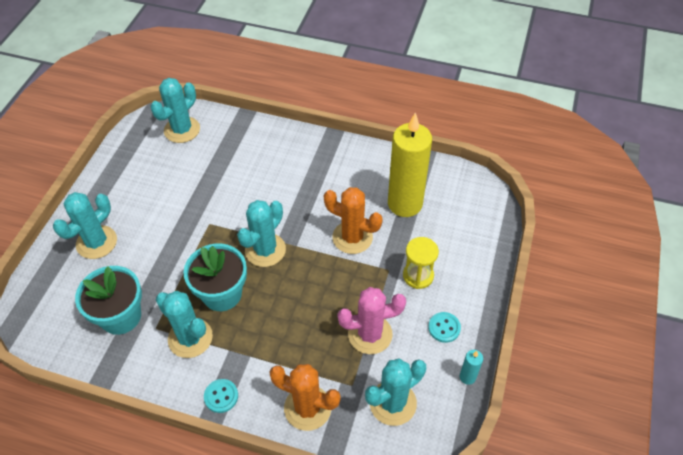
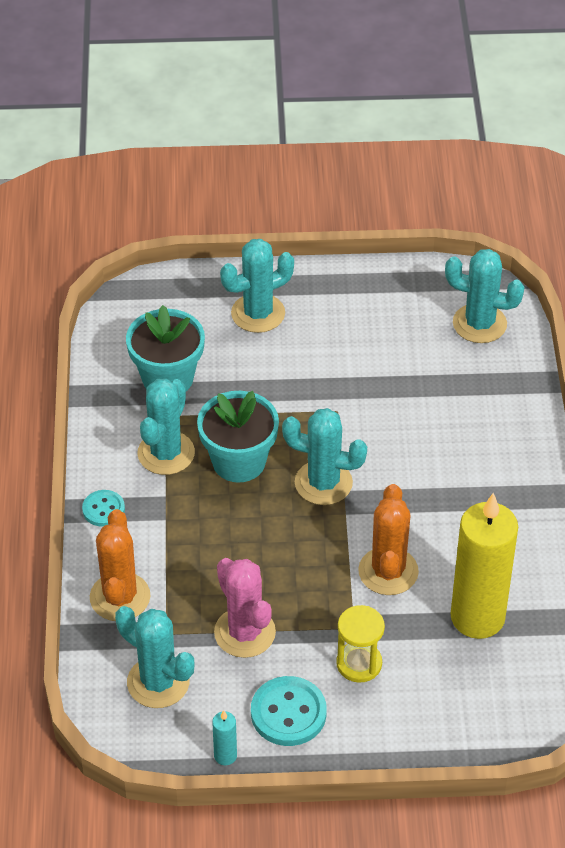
camera: 70 degrees right, 5 degrees down
(96, 242) = (258, 313): turquoise cactus -> turquoise cactus turned 45 degrees counterclockwise
(444, 328) = (288, 713): turquoise button -> turquoise button, size x1.66

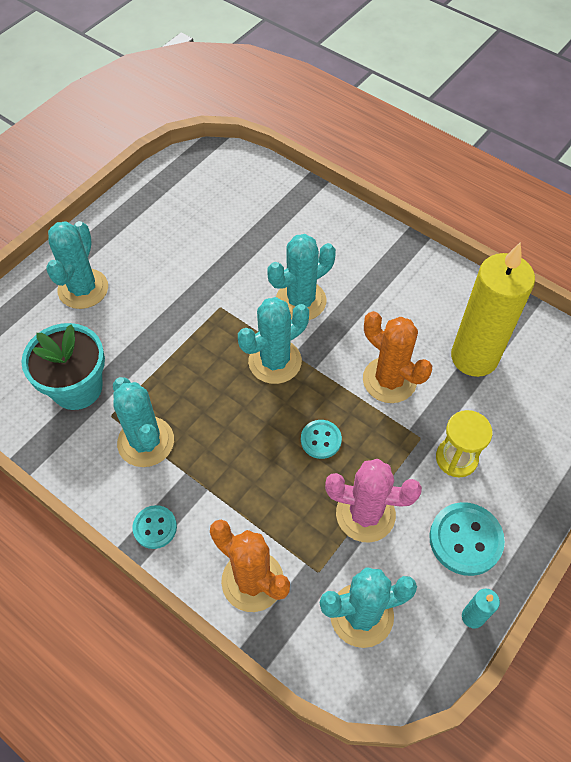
camera: 50 degrees left, 10 degrees up
(239, 461) = (203, 399): turquoise flower pot -> none
(281, 561) = (321, 440): none -> turquoise button
(479, 324) = (230, 180): turquoise cactus -> turquoise cactus (301, 301)

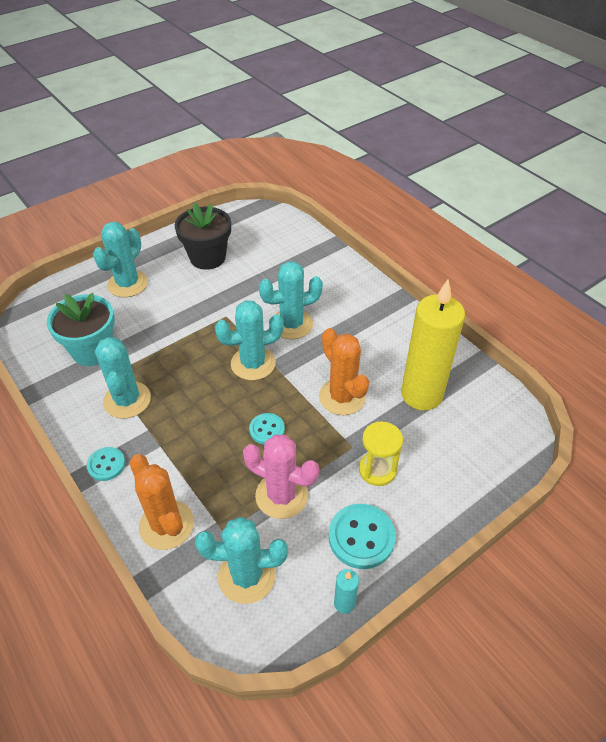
camera: 15 degrees right, 10 degrees down
(168, 232) = (207, 257): none -> black flower pot

